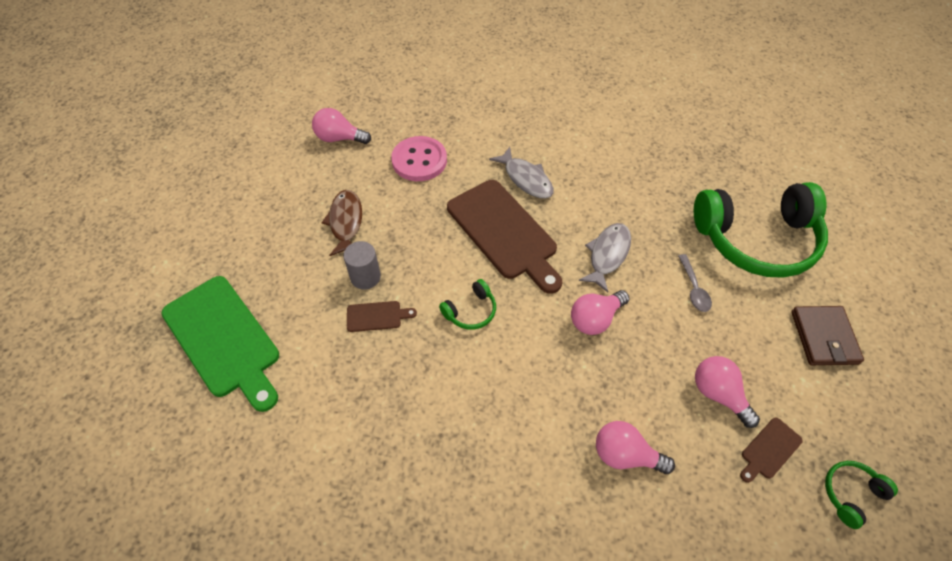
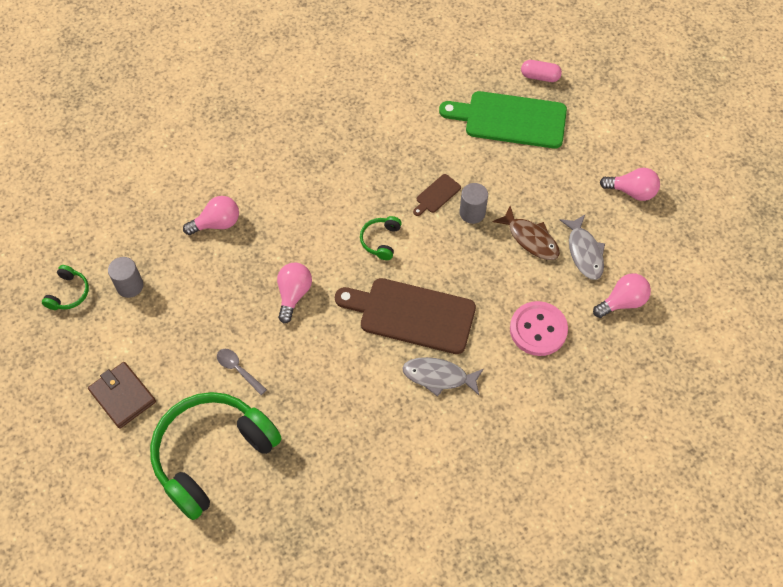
camera: 140 degrees right, 5 degrees up
(136, 364) = (540, 76): none -> pink capsule
(607, 255) = (321, 352): grey fish -> grey fish (584, 252)
(718, 394) = (179, 300): pink light bulb -> pink light bulb (632, 191)
(769, 450) = (130, 286): brown cutting board -> grey cylinder

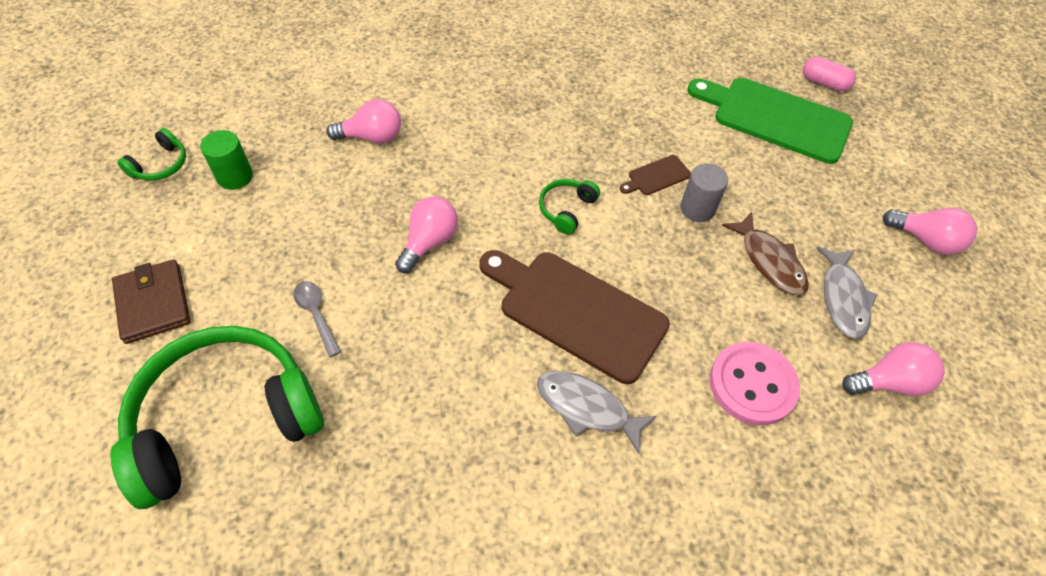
camera: 15 degrees right, 5 degrees down
(130, 286) = (235, 177): grey cylinder -> green cylinder

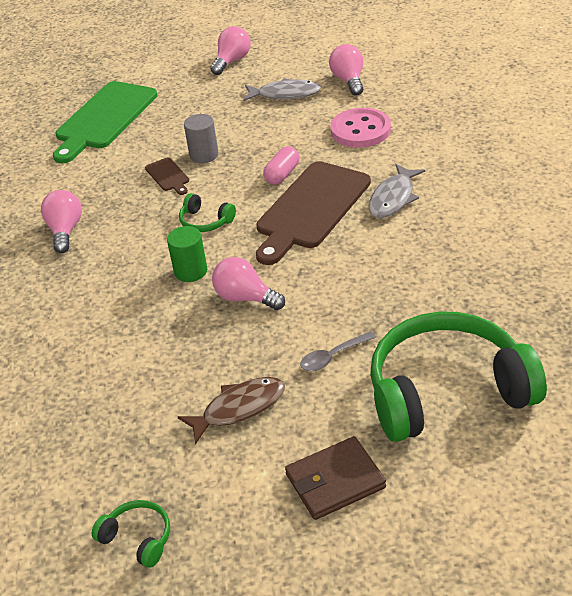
camera: 85 degrees left, 15 degrees down
(225, 419) = (447, 391): green headphones -> green headphones turned 105 degrees clockwise
(235, 177) = (159, 461): green cylinder -> green cylinder (190, 271)
(372, 137) = (106, 360): pink light bulb -> pink light bulb (65, 231)
(769, 261) = (254, 123): brown fish -> brown fish (239, 408)
(824, 83) = (65, 95): pink capsule -> pink capsule (282, 174)

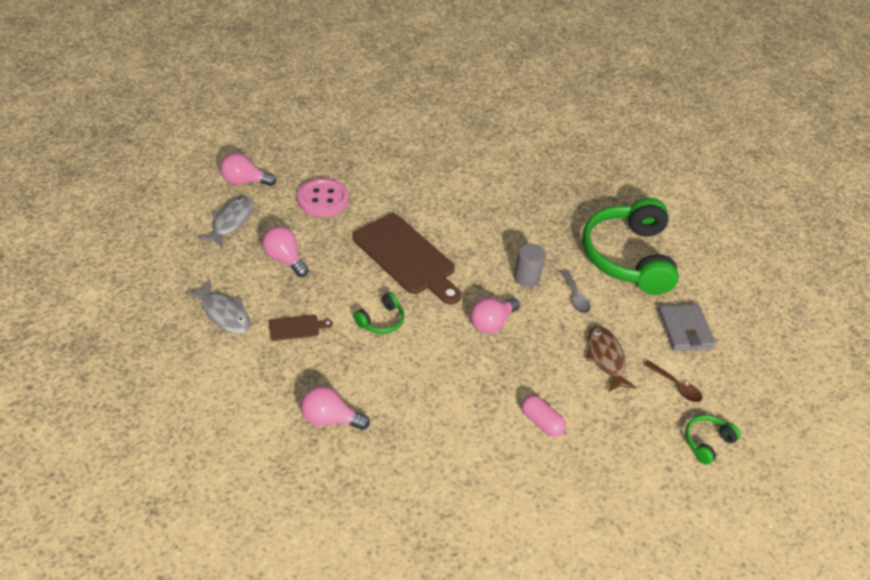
camera: 80 degrees left, 5 degrees up
(104, 119) = (156, 351): green cutting board -> none
(190, 271) = (441, 346): green cylinder -> none
(204, 155) = (283, 296): grey cylinder -> grey cylinder (526, 278)
(223, 488) = (675, 386): none -> brown spoon
(232, 61) = (139, 237): pink light bulb -> pink light bulb (285, 259)
(282, 174) = (349, 258): pink capsule -> pink capsule (541, 422)
(335, 481) = (685, 330): brown wallet -> grey wallet
(393, 198) = (423, 213): grey fish -> grey fish (224, 314)

